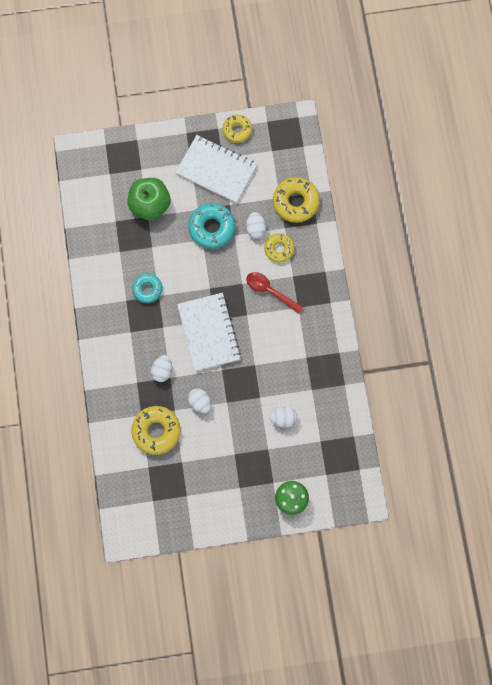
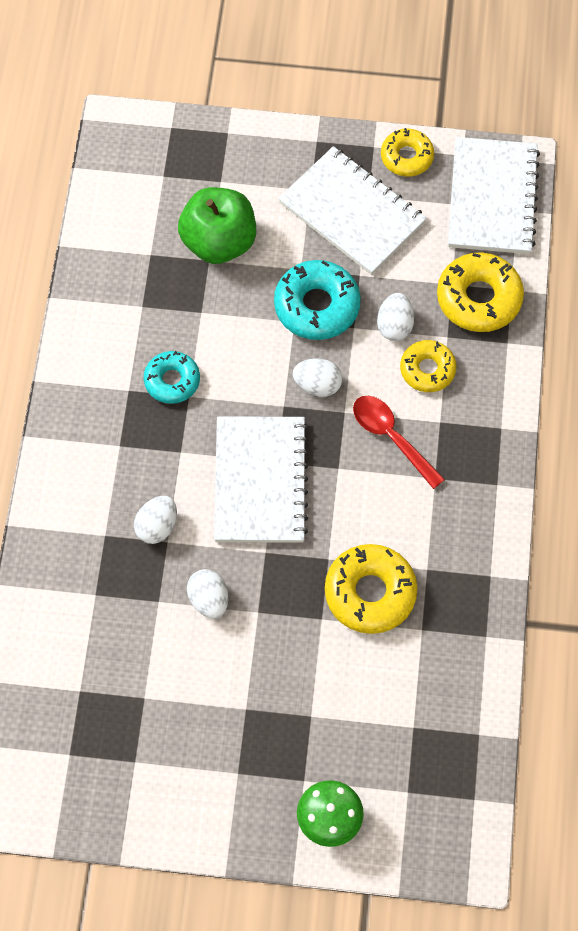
camera: 15 degrees right, 10 degrees down
(156, 431) = (114, 630): yellow donut -> yellow donut (370, 593)
(283, 418) = (355, 668): white egg -> white egg (317, 385)
(288, 142) = (492, 198): none -> white notebook

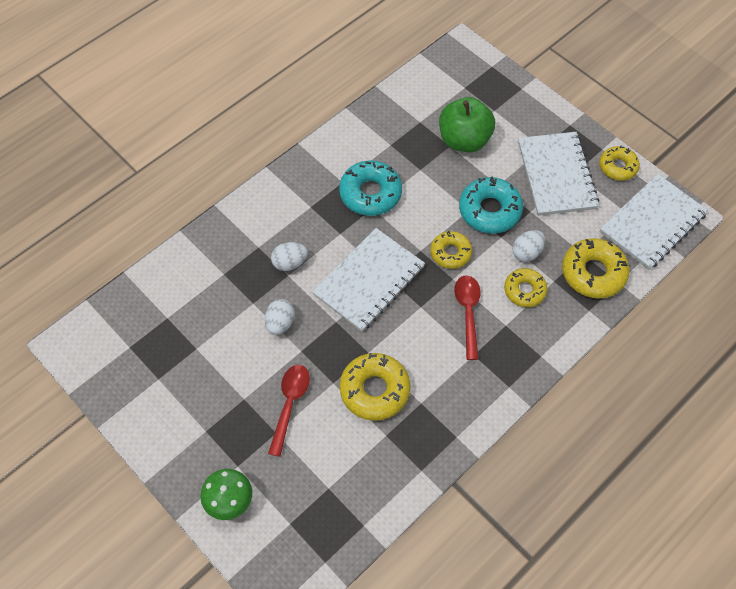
camera: 40 degrees right, 5 degrees down
(172, 381) = (370, 193): turquoise donut -> turquoise donut, size x1.56
(298, 676) = (290, 404): none -> red spoon
(317, 385) = (450, 253): white egg -> yellow donut

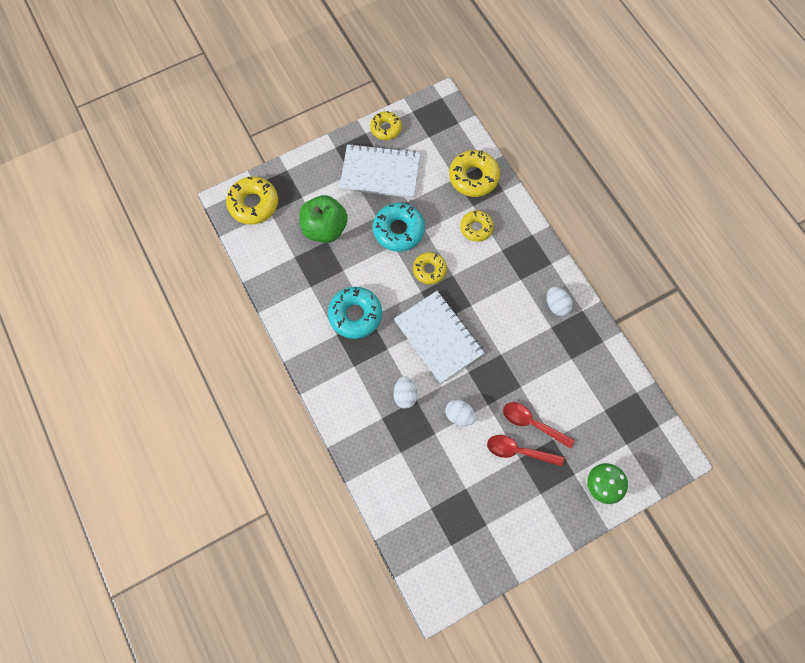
camera: 75 degrees left, 10 degrees up
(374, 390) = (534, 357): yellow donut -> yellow donut (253, 204)
(468, 312) = (484, 273): red spoon -> red spoon (518, 451)
(526, 252) = (444, 216): white egg -> white egg (556, 305)
(652, 223) = (442, 124): white notebook -> none

